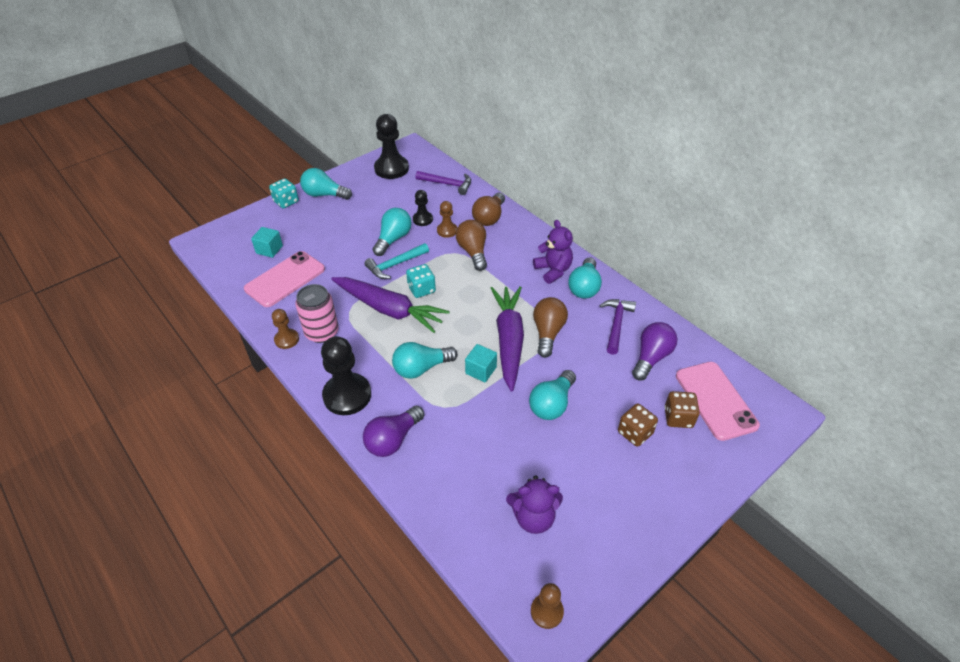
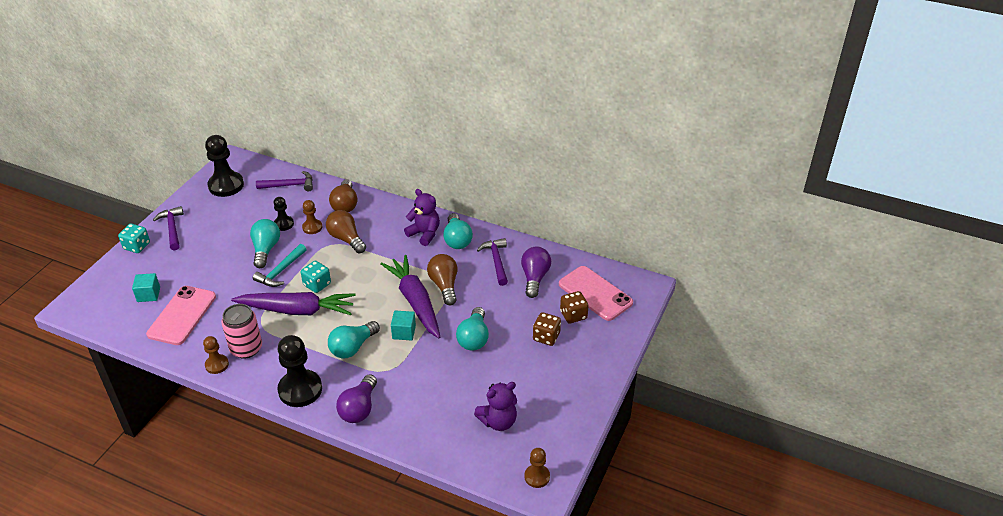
camera: 25 degrees left, 5 degrees down
(324, 195) = (172, 228): turquoise light bulb -> purple hammer

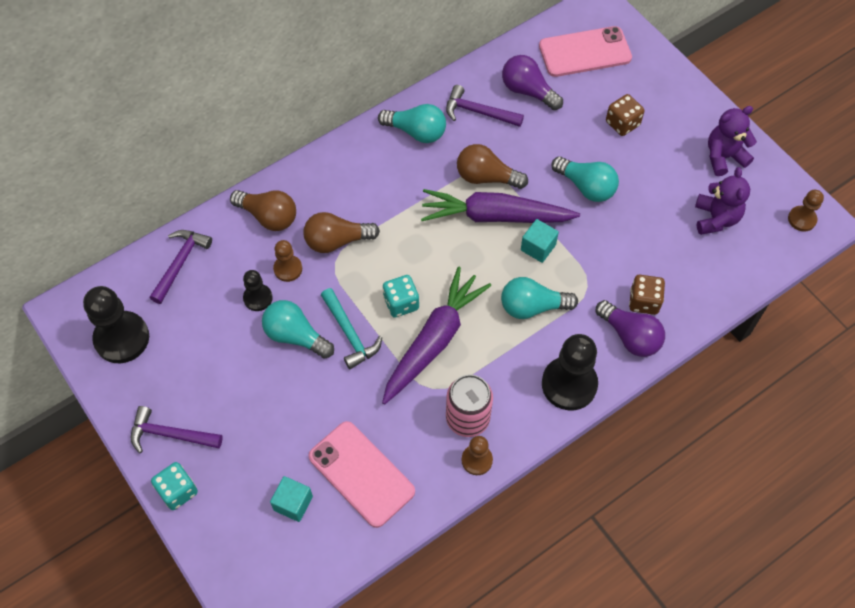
camera: 60 degrees left, 20 degrees up
(352, 347) = (532, 307): turquoise light bulb -> turquoise light bulb turned 105 degrees clockwise
(424, 234) = (384, 158): purple teddy bear -> purple teddy bear (724, 157)
(573, 315) = (605, 86): brown dice -> brown dice (644, 301)

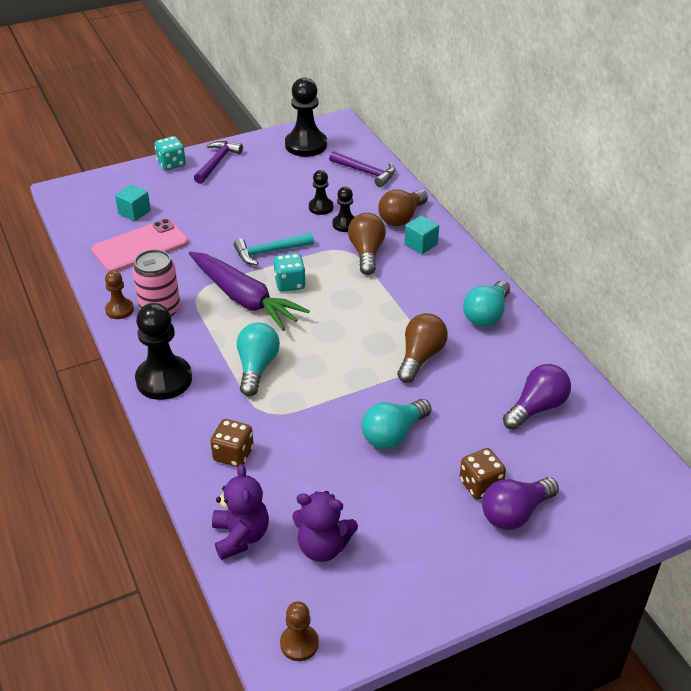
camera: 100 degrees right, 20 degrees down
(288, 269) = (345, 224): brown pawn -> black pawn
(295, 336) = (278, 223): turquoise light bulb -> none
(478, 112) = (509, 363): purple hammer -> none
(495, 216) = (370, 357): purple carrot -> none
(538, 247) = (324, 382): turquoise cube -> turquoise cube (421, 244)
(585, 52) = (598, 470): pink phone -> none
(630, 336) = (197, 435): purple light bulb -> purple light bulb (515, 513)
(724, 157) = (414, 579): purple teddy bear -> purple teddy bear (241, 536)

